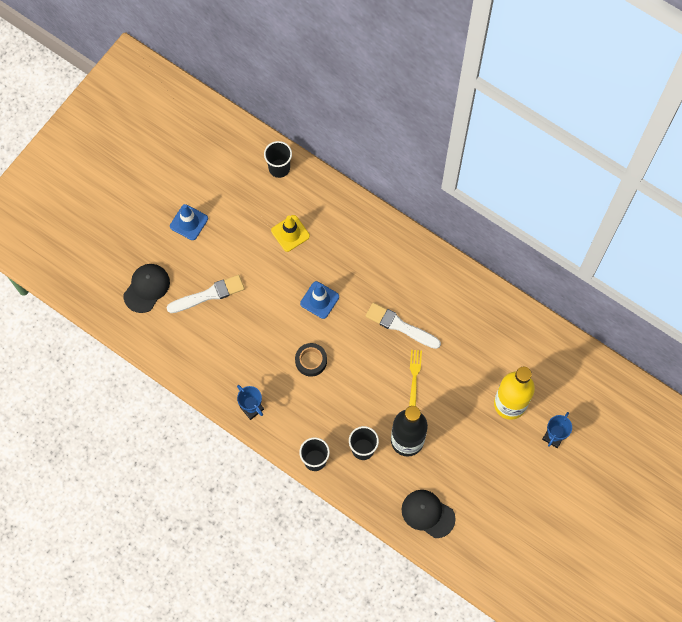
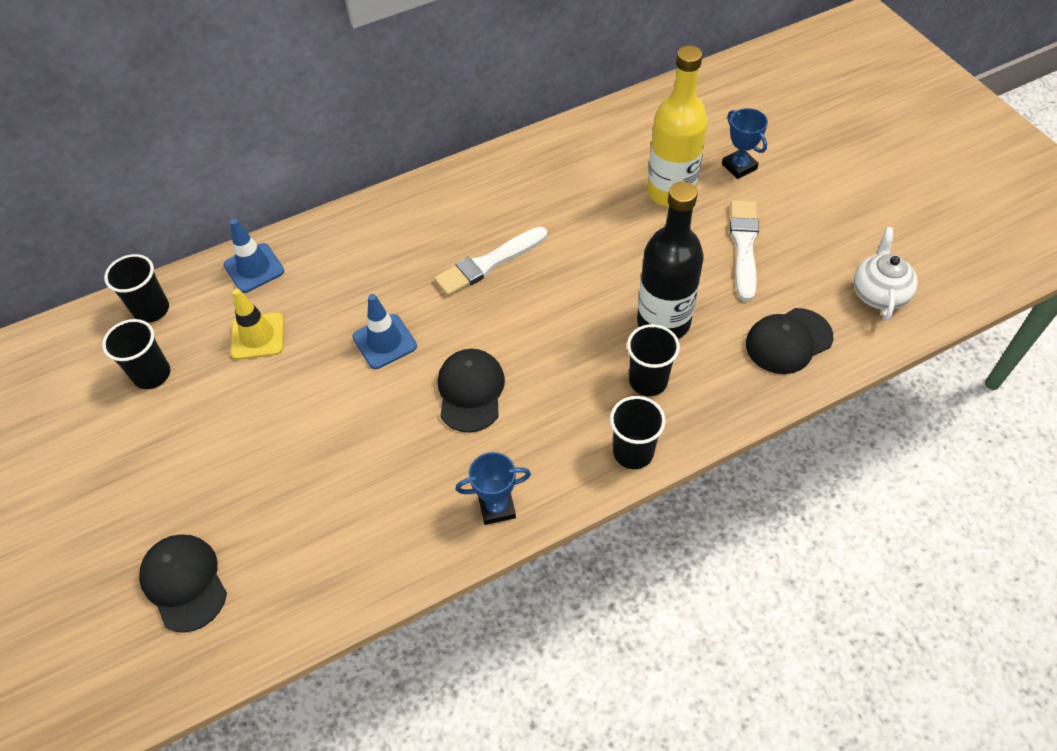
camera: 60 degrees left, 15 degrees down
(189, 222) = (129, 466): blue traffic cone -> blue traffic cone (254, 268)
(208, 295) = (267, 490): white brush -> white brush (744, 246)
(242, 197) = (152, 374): none -> black cup
(311, 361) = (470, 391): black tape -> black cap
(414, 375) = (570, 275): yellow fork -> none
(489, 553) = (878, 293): none -> white teapot

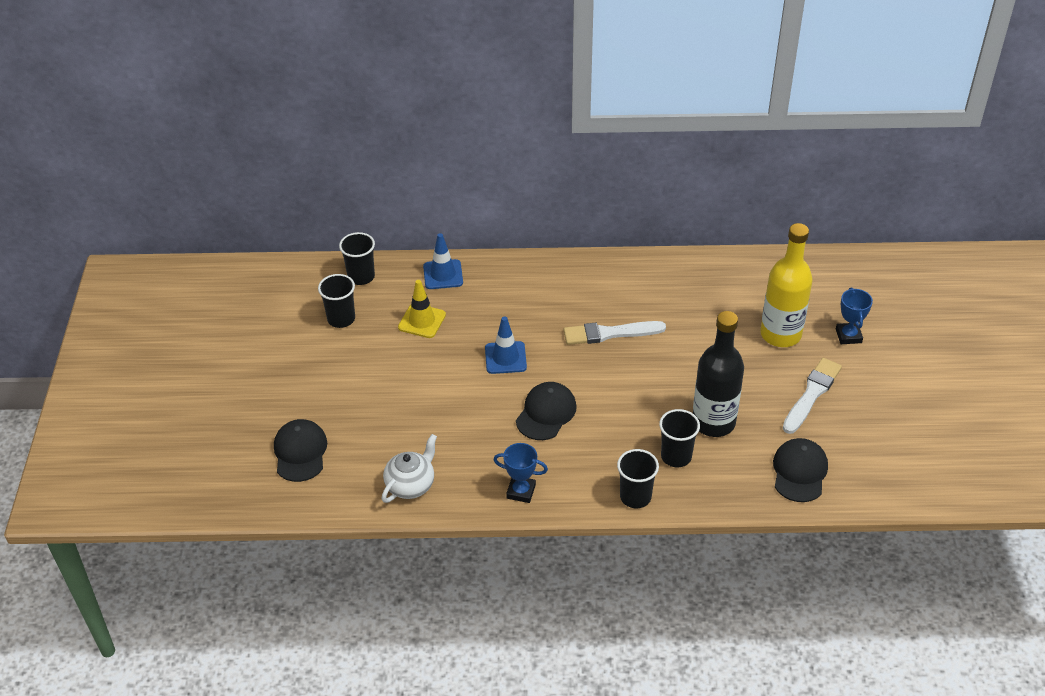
camera: 25 degrees right, 10 degrees down
(788, 341) = (799, 472): black cap -> black cap turned 105 degrees clockwise
(878, 293) = (895, 467): white teapot -> white teapot (411, 485)

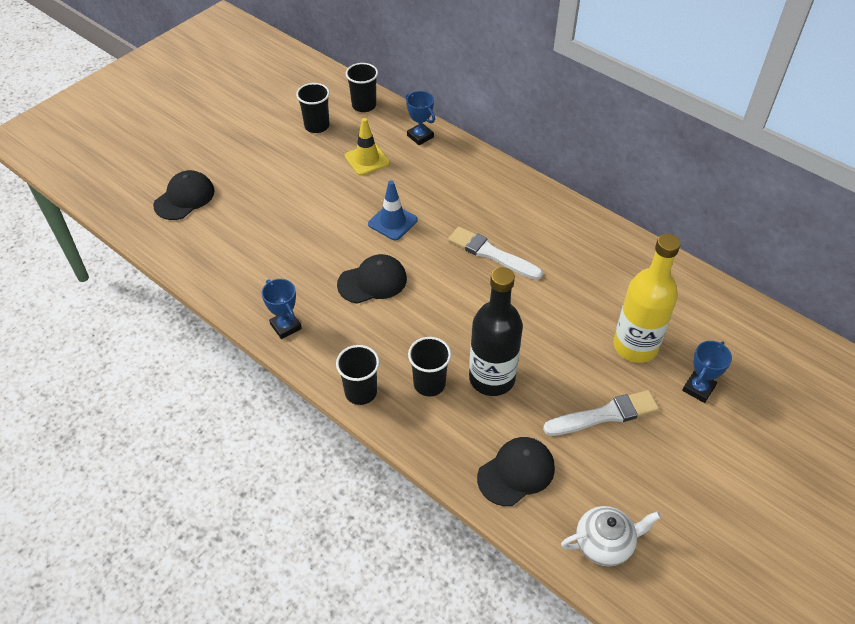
camera: 40 degrees right, 5 degrees up
(411, 485) = (222, 268): white teapot -> white teapot (605, 543)
(443, 275) = (420, 136): blue traffic cone -> blue trophy

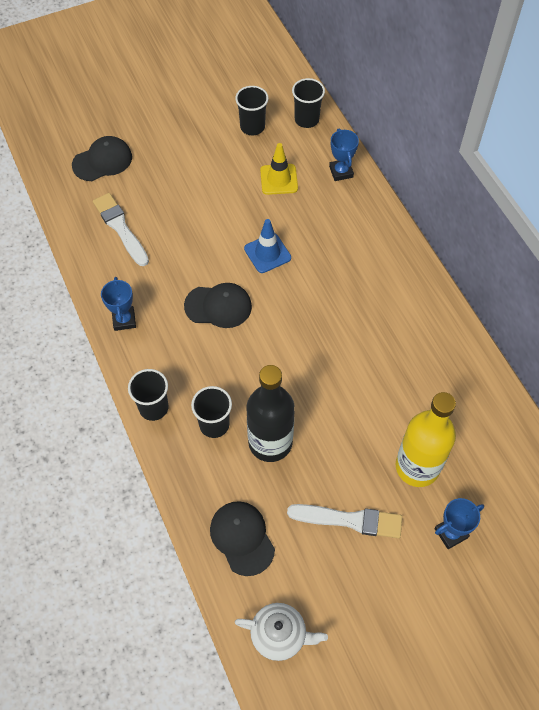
camera: 25 degrees right, 10 degrees up
(492, 254) = (339, 320): white brush -> white brush (120, 228)
(516, 472) = (242, 538): black cap -> black cap turned 105 degrees counterclockwise

